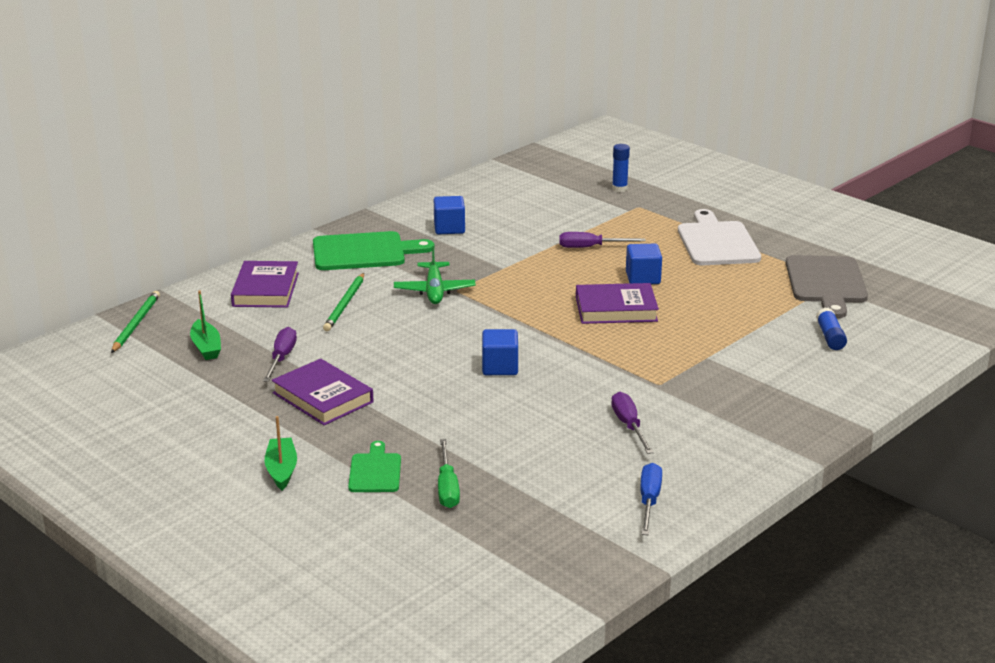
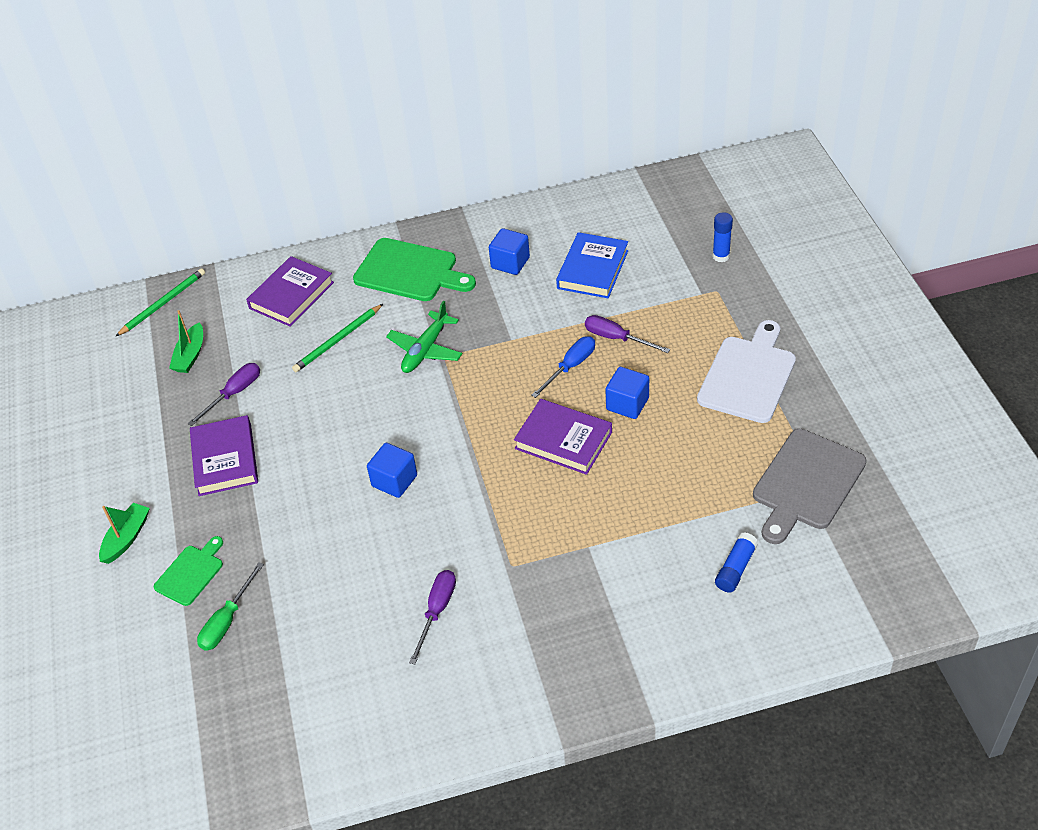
camera: 35 degrees right, 20 degrees up
(525, 217) = (592, 269): none -> blue book
(649, 501) = (369, 720): blue screwdriver -> blue screwdriver (570, 367)

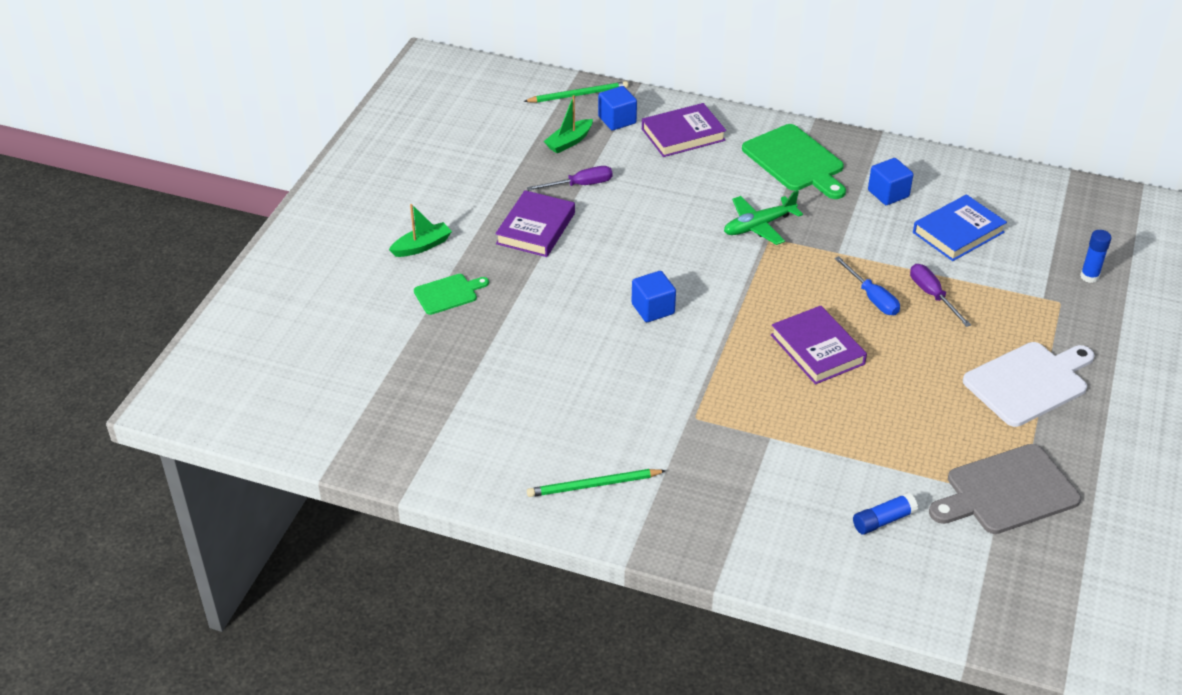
camera: 30 degrees right, 5 degrees down
(227, 621) = (448, 339): green screwdriver -> none
(337, 340) = (692, 185): green pencil -> green pencil (593, 485)
(437, 611) = (608, 418): purple screwdriver -> none
(570, 367) = (872, 298): blue screwdriver -> blue screwdriver turned 75 degrees clockwise
(627, 404) = (897, 350): blue cube -> blue cube (617, 120)

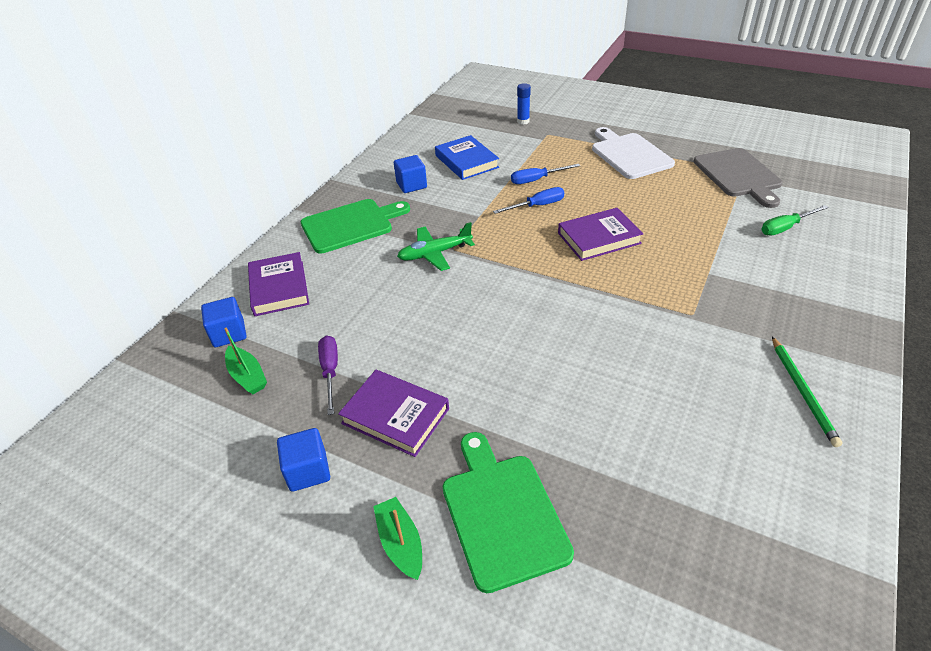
camera: 80 degrees left, 0 degrees up
(448, 294) = (502, 513): green cutting board -> green cutting board, size x1.78
(578, 95) = (163, 362): green pencil -> none
(653, 309) = (543, 330): blue cube -> blue cube (308, 471)
(758, 226) = (434, 254): green plane -> green plane turned 90 degrees clockwise
(883, 520) = (785, 228): blue glue stick -> green screwdriver
(932, 296) = (537, 180): purple screwdriver -> blue screwdriver

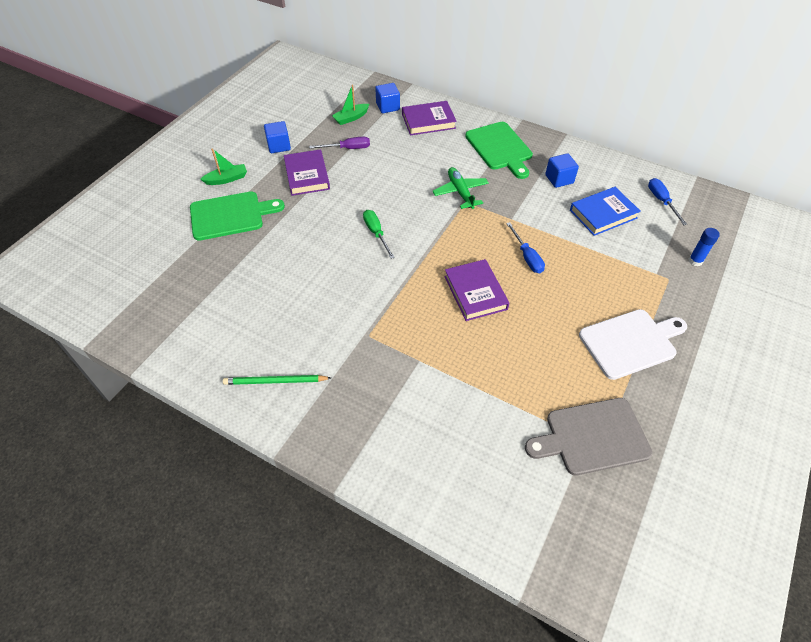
camera: 90 degrees right, 10 degrees up
(395, 416) = (307, 175): purple book -> purple book turned 45 degrees counterclockwise
(537, 180) = (572, 261): blue screwdriver -> blue screwdriver (661, 201)
(785, 228) = (486, 448): green screwdriver -> green screwdriver (376, 233)

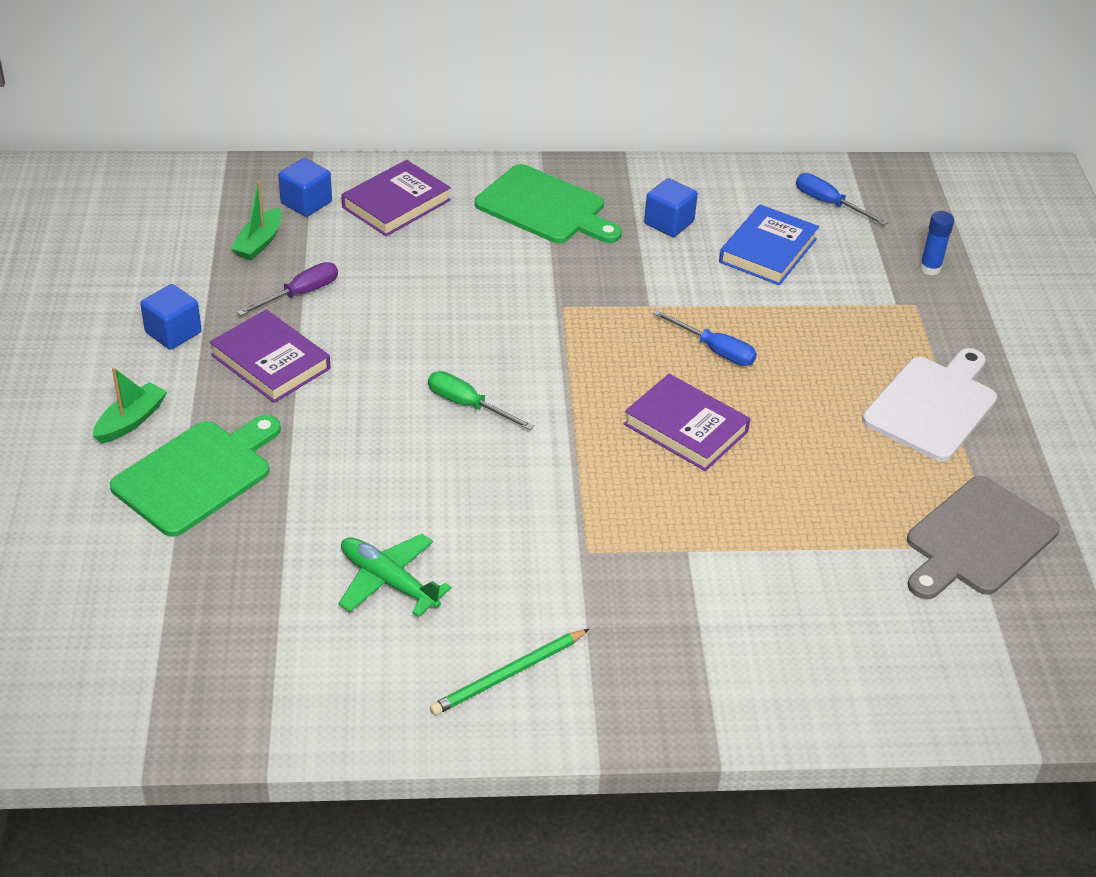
camera: 35 degrees left, 10 degrees down
(460, 192) = (542, 295): green plane -> green plane (388, 581)

